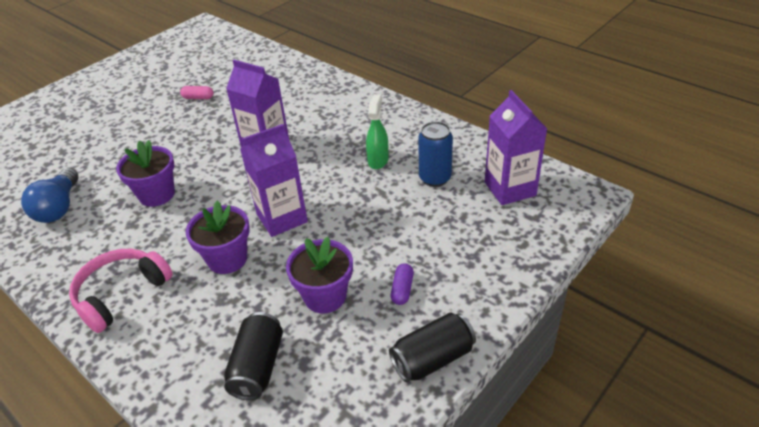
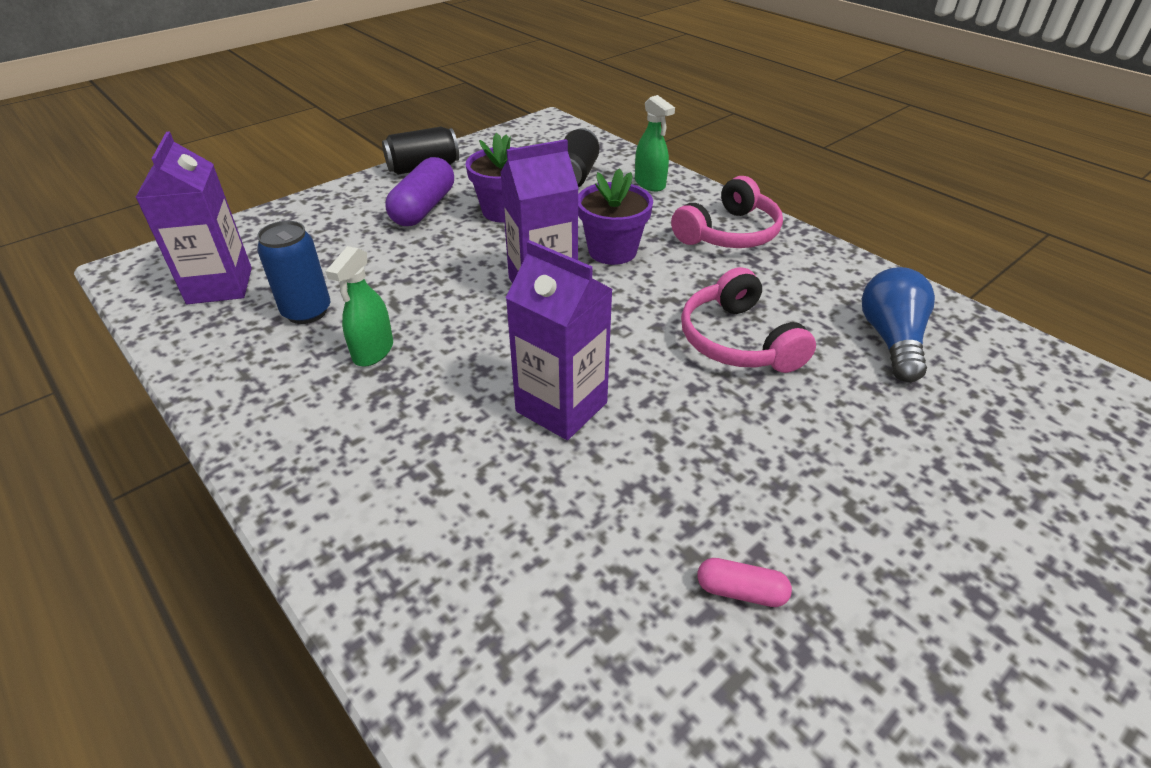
camera: 175 degrees left, 0 degrees up
(157, 194) = (738, 341): purple flower pot -> pink headphones
(175, 363) = (650, 184): none -> green spray bottle
(402, 289) = (424, 208): purple capsule -> purple capsule, size x1.98

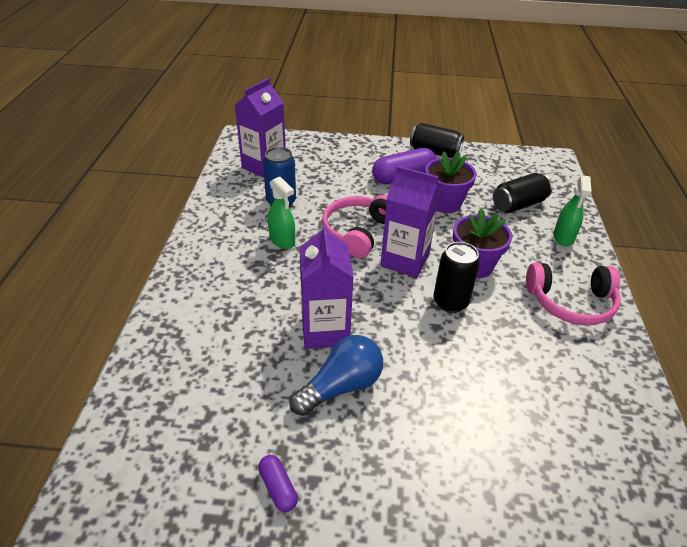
camera: 45 degrees right, 0 degrees up
(373, 351) = (282, 240): green spray bottle -> green spray bottle turned 105 degrees counterclockwise
(639, 296) = (450, 302): none -> black can
(738, 341) = (472, 370): pink headphones -> pink headphones (358, 232)
(741, 591) = (278, 488): pink capsule -> purple capsule
(891, 340) = (581, 450): blue light bulb -> blue light bulb (341, 386)

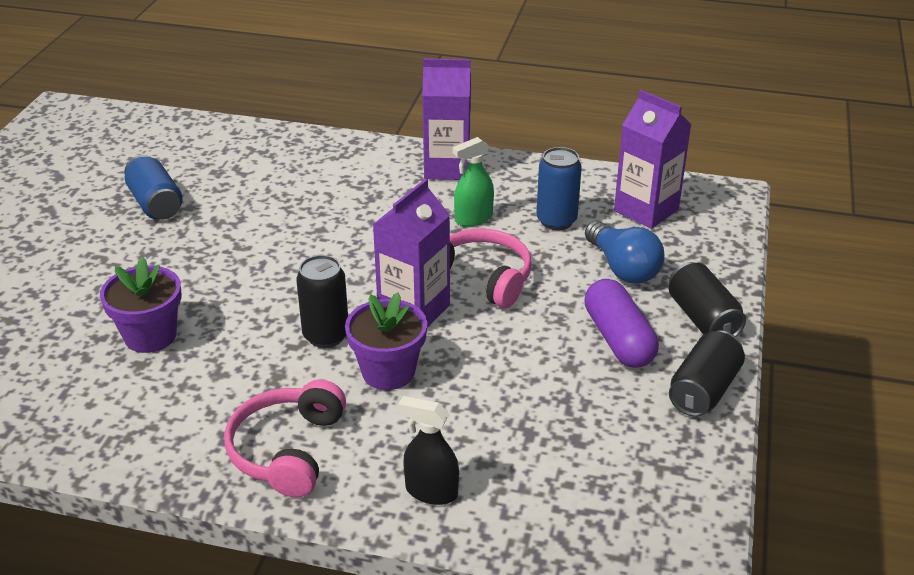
camera: 100 degrees right, 5 degrees down
(278, 488) = (156, 204): purple capsule -> blue can
(325, 330) = (315, 238): purple carton -> purple carton (447, 168)
(341, 386) = (239, 242): blue light bulb -> blue light bulb (623, 268)
(444, 203) = (541, 372): purple flower pot -> purple flower pot (150, 336)
(518, 204) = (530, 461): black can -> black can (702, 318)
(563, 237) = (431, 491): green spray bottle -> black spray bottle

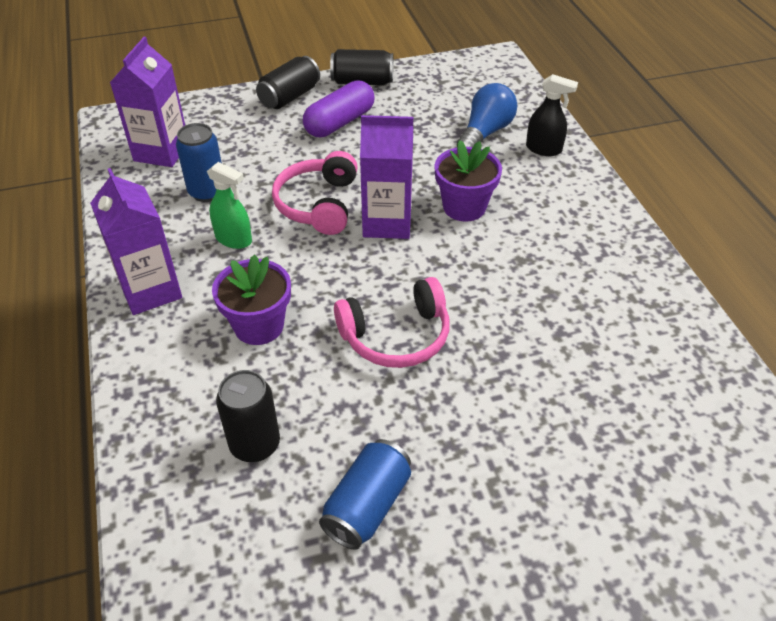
camera: 120 degrees left, 10 degrees up
(150, 336) = (554, 362): purple flower pot -> purple flower pot (259, 326)
(287, 450) = (578, 219): pink headphones -> pink headphones (396, 336)
(326, 336) = (457, 255): black can -> black can (255, 444)
(431, 491) = (544, 149): black spray bottle -> black spray bottle turned 60 degrees counterclockwise
(623, 268) = (253, 142): blue light bulb -> blue light bulb (485, 133)

